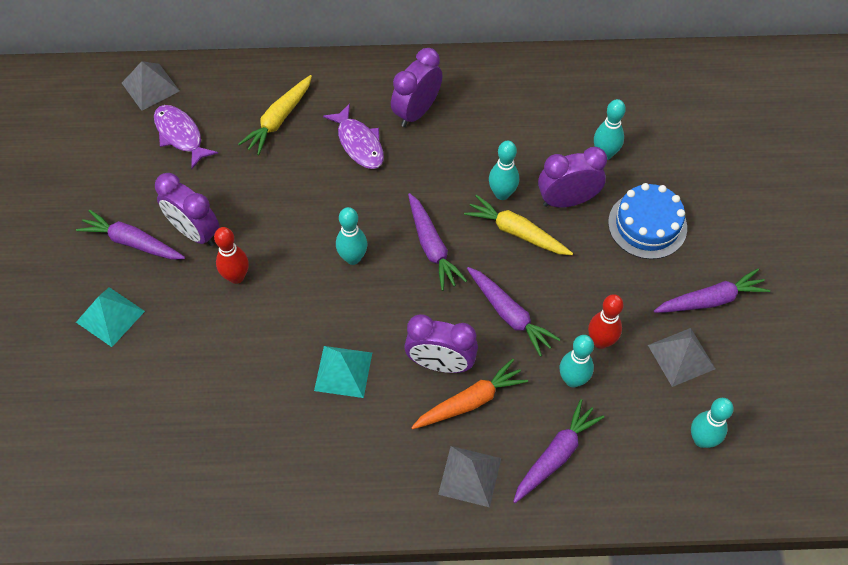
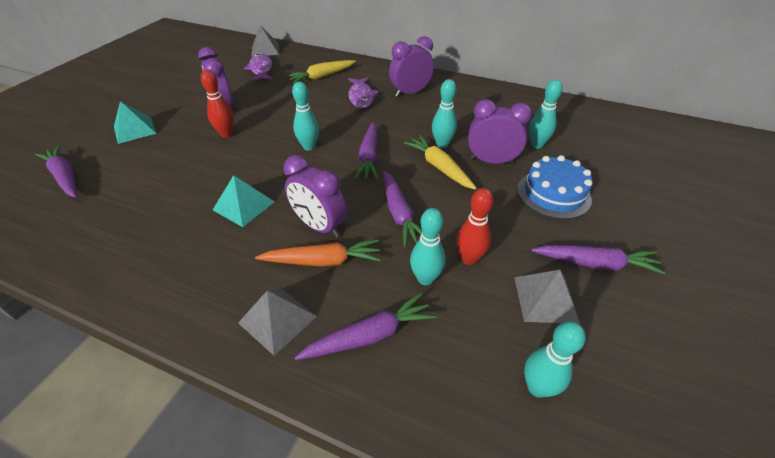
camera: 25 degrees right, 15 degrees down
(133, 242) = (186, 102): purple carrot -> purple carrot (65, 177)

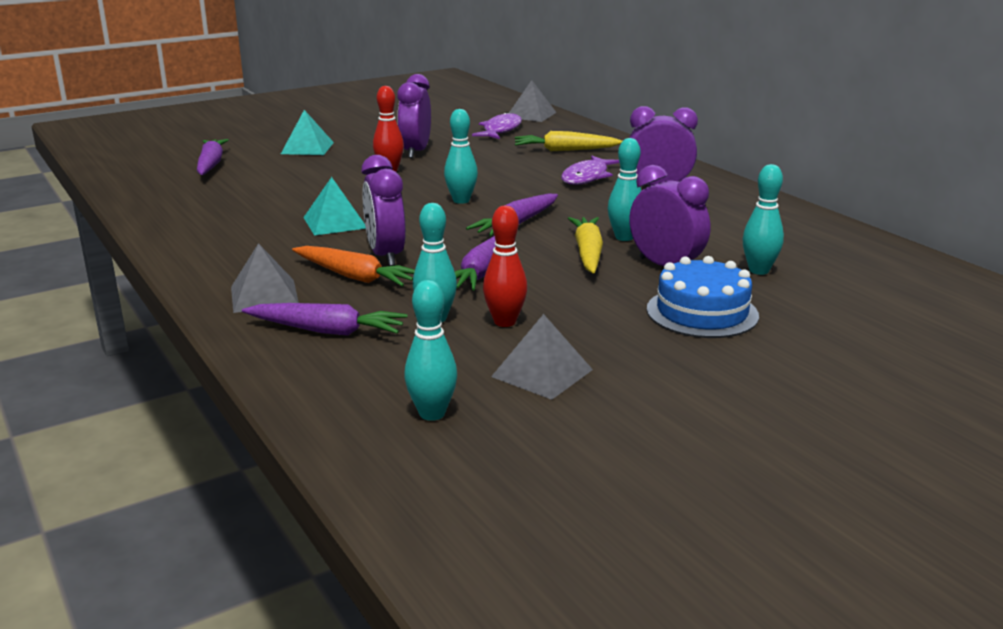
camera: 35 degrees right, 20 degrees down
(595, 264) = (652, 373): purple carrot -> none

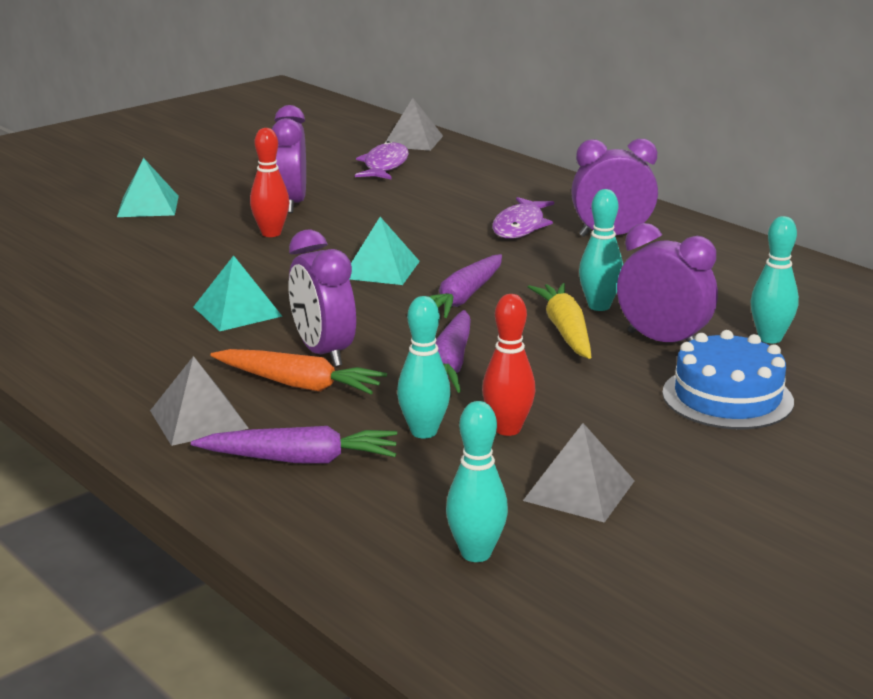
camera: 10 degrees left, 0 degrees up
(211, 165) = (32, 239): purple carrot -> none
(461, 200) = (381, 269): turquoise bowling pin -> turquoise pyramid
(565, 150) = (478, 190): yellow carrot -> none

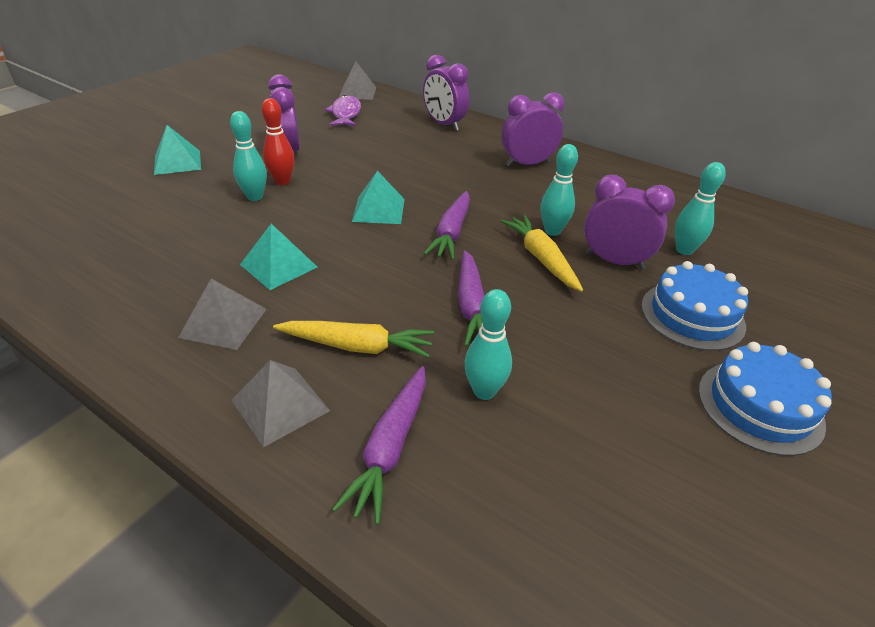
camera: 15 degrees left, 15 degrees up
(298, 384) = (357, 346): orange carrot -> yellow carrot
(300, 459) = (390, 447): purple carrot -> purple carrot turned 120 degrees clockwise
(323, 352) = (365, 304): purple clock -> purple clock (444, 124)
(476, 553) = (602, 559): turquoise bowling pin -> turquoise bowling pin (255, 197)
(507, 429) = (550, 377): red bowling pin -> none
(520, 226) = (462, 161): purple fish -> none
(579, 490) = (644, 447): grey pyramid -> grey pyramid (223, 322)
(746, 476) = (759, 406): none -> blue cake

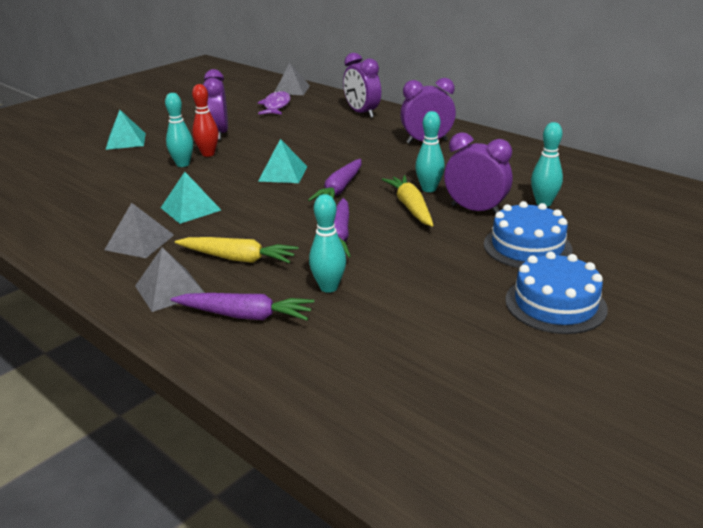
camera: 10 degrees right, 10 degrees down
(390, 447) = (245, 315): purple carrot -> purple carrot turned 105 degrees counterclockwise

